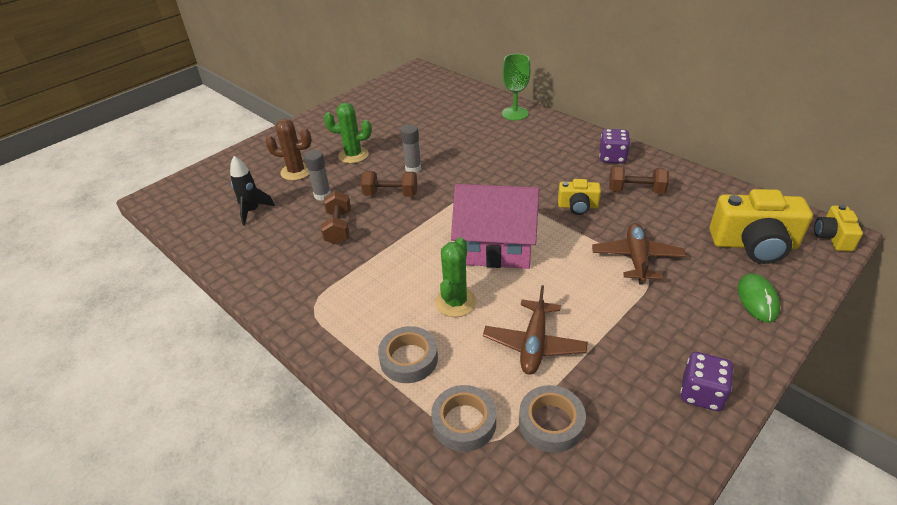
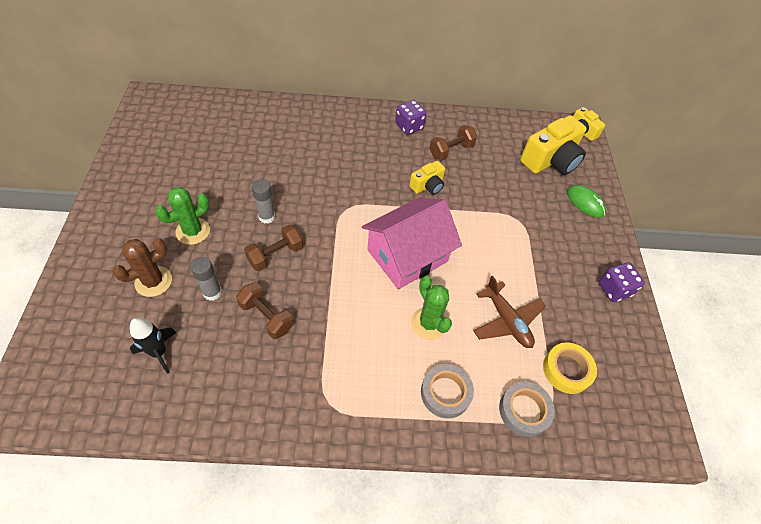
camera: 50 degrees left, 15 degrees up
(515, 113) = (295, 113): green goblet -> none
(551, 423) = (567, 370): grey tape -> yellow tape
(636, 258) = (501, 210): brown plane -> none

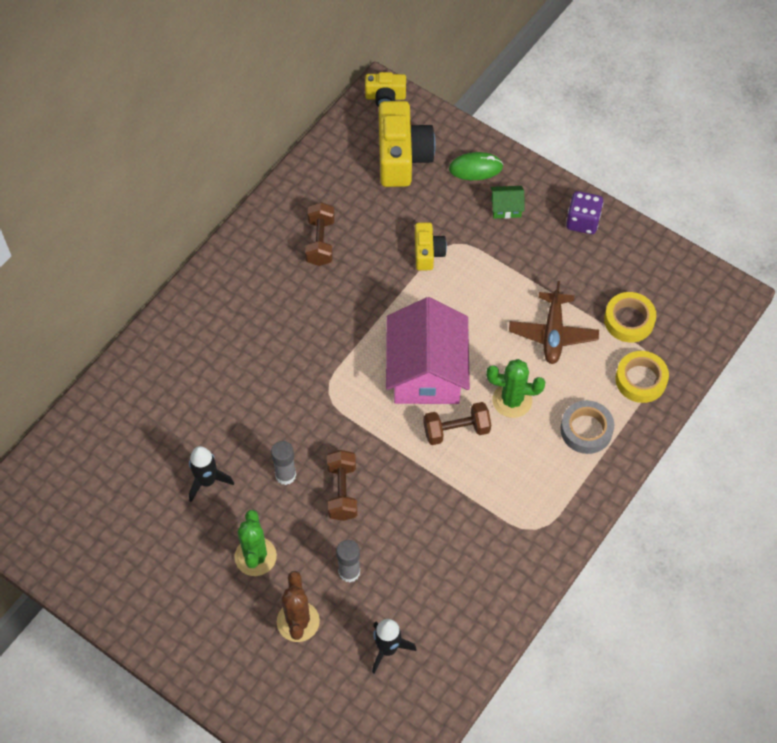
camera: 50 degrees left, 5 degrees up
(234, 179) = (207, 481): none -> black rocket
(266, 317) = (411, 536): brown dumbbell -> brown dumbbell (456, 430)
(409, 126) = (254, 260): purple dice -> none
(427, 186) = (352, 297): yellow camera -> yellow camera (428, 253)
(507, 320) = (553, 333): brown plane -> brown plane turned 90 degrees clockwise
(524, 411) = (640, 380): grey tape -> yellow tape
(575, 235) = (506, 207): none -> green house

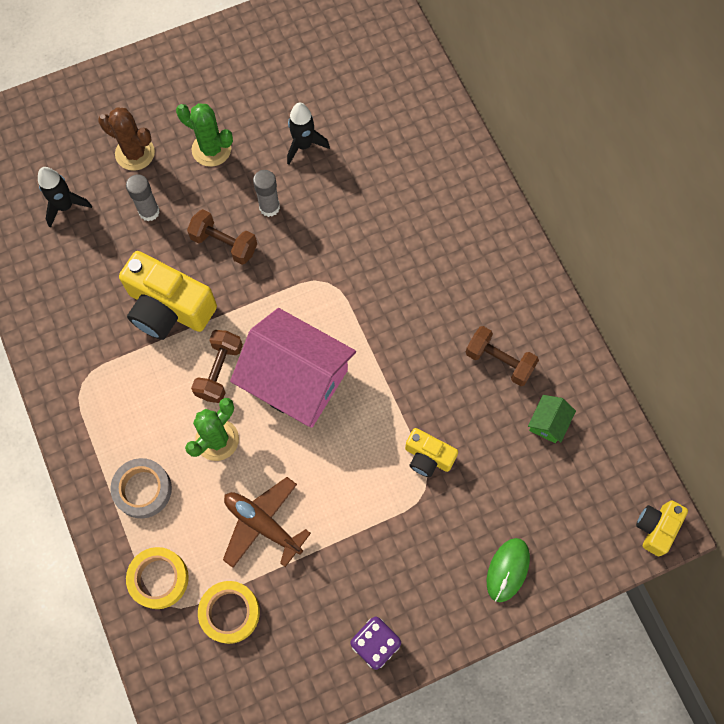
camera: 120 degrees right, 10 degrees up
(402, 157) = (564, 500): yellow camera -> yellow camera (169, 308)
(506, 207) = (439, 571): green house -> green house (548, 423)

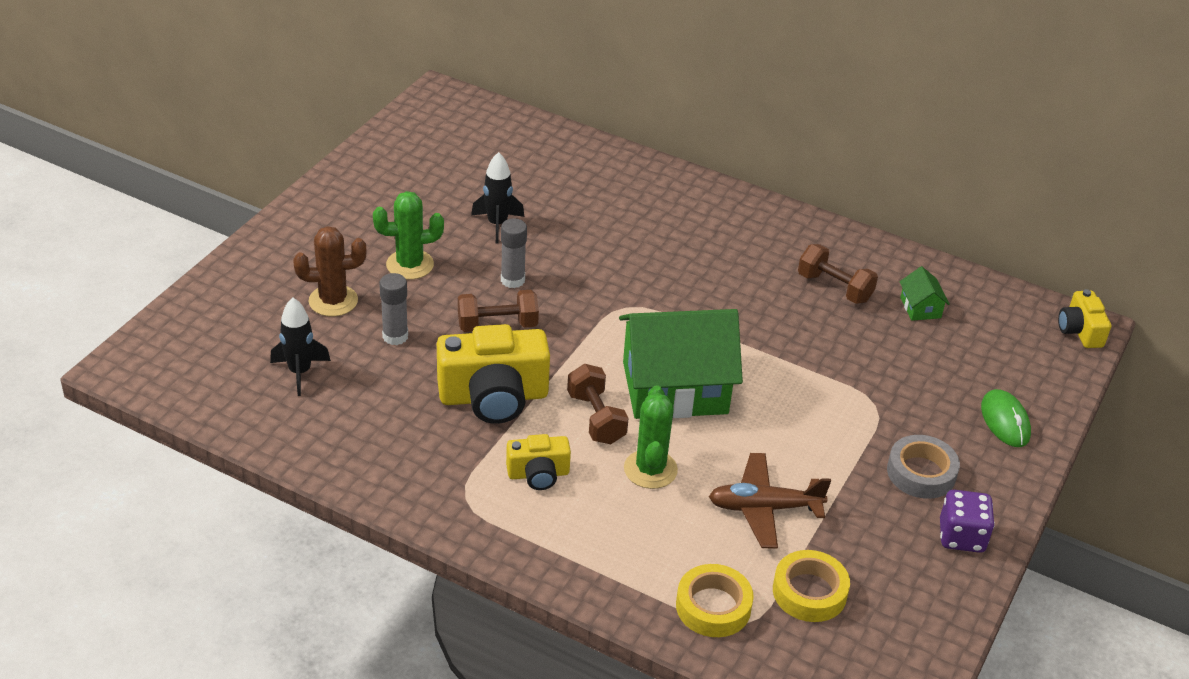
camera: 40 degrees left, 30 degrees down
(143, 489) = (620, 547): grey tape -> grey tape (921, 473)
(296, 379) = (675, 387): pink house -> green house
(428, 457) = (851, 381): yellow camera -> yellow camera (538, 474)
(499, 361) = (834, 288): brown dumbbell -> brown dumbbell turned 45 degrees clockwise

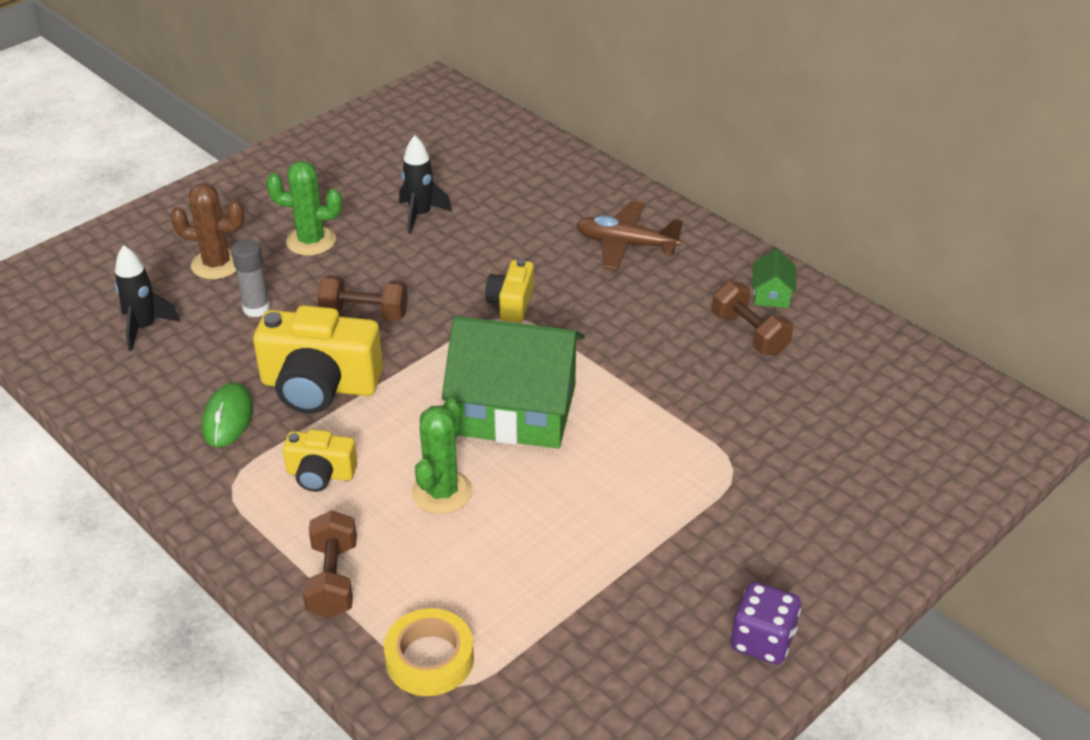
camera: 20 degrees right, 0 degrees up
(512, 280) = (405, 272): grey glue stick -> none
(596, 418) = (413, 427): brown dumbbell -> brown dumbbell (333, 580)
(764, 508) = (545, 560): brown plane -> brown plane (626, 244)
(809, 592) = (548, 666): yellow tape -> none
(920, 308) = (839, 371): green house -> green house (771, 294)
(921, 473) = (749, 556): grey tape -> none
(1005, 421) = (881, 516): green mouse -> green mouse (228, 418)
(1080, 331) = (1024, 429): yellow camera -> yellow camera (511, 303)

